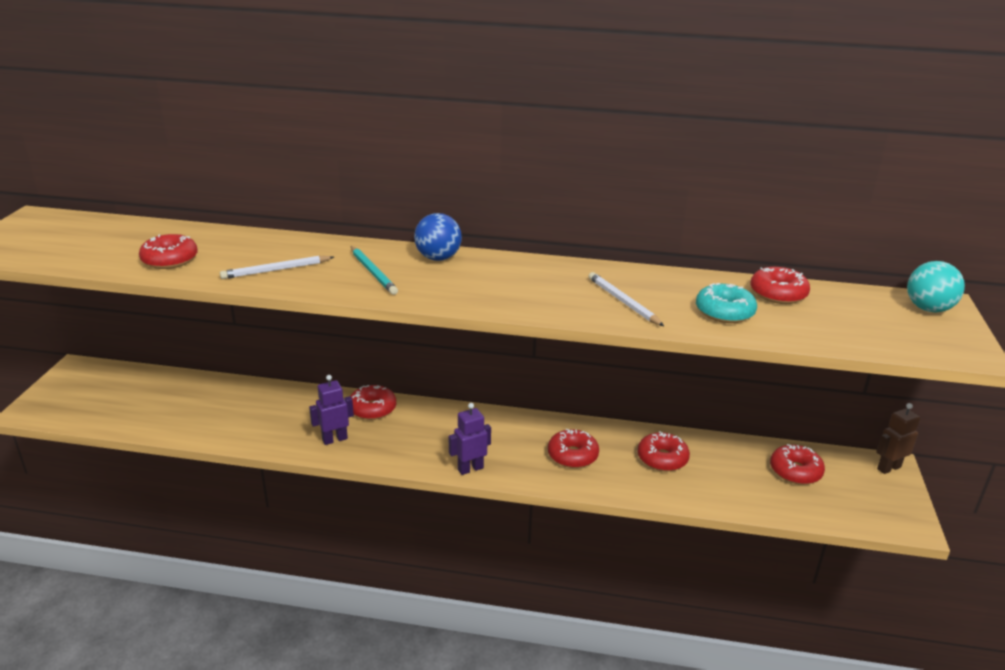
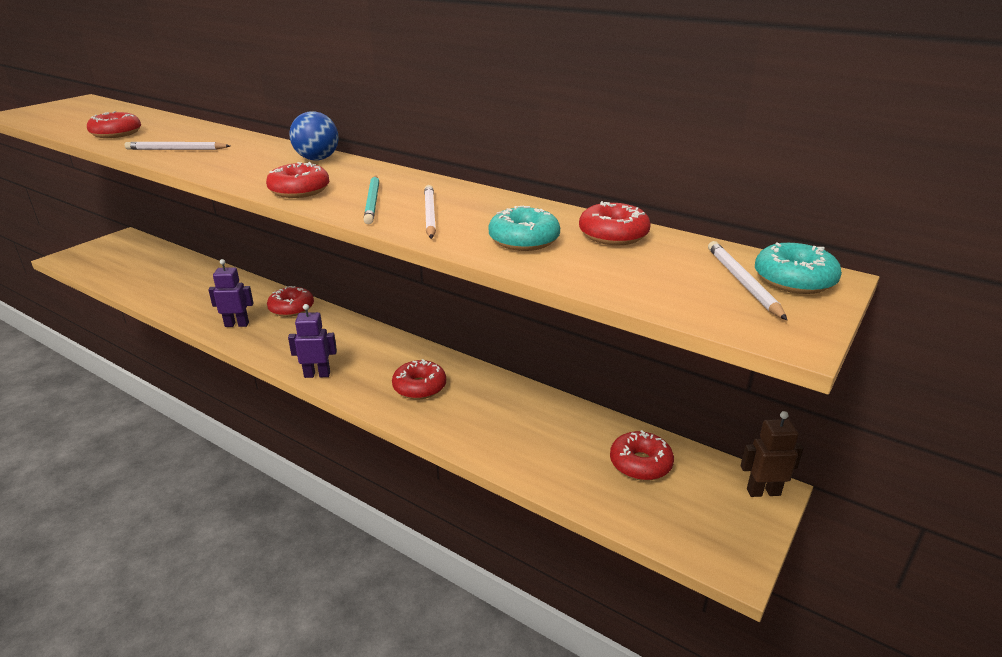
camera: 25 degrees right, 0 degrees up
(373, 272) = (246, 161): turquoise pencil -> turquoise pencil (372, 201)
(662, 459) = (504, 412): red donut -> red donut (299, 190)
(902, 318) = (742, 282): none -> white pencil
(928, 309) = (794, 280): turquoise ball -> turquoise donut

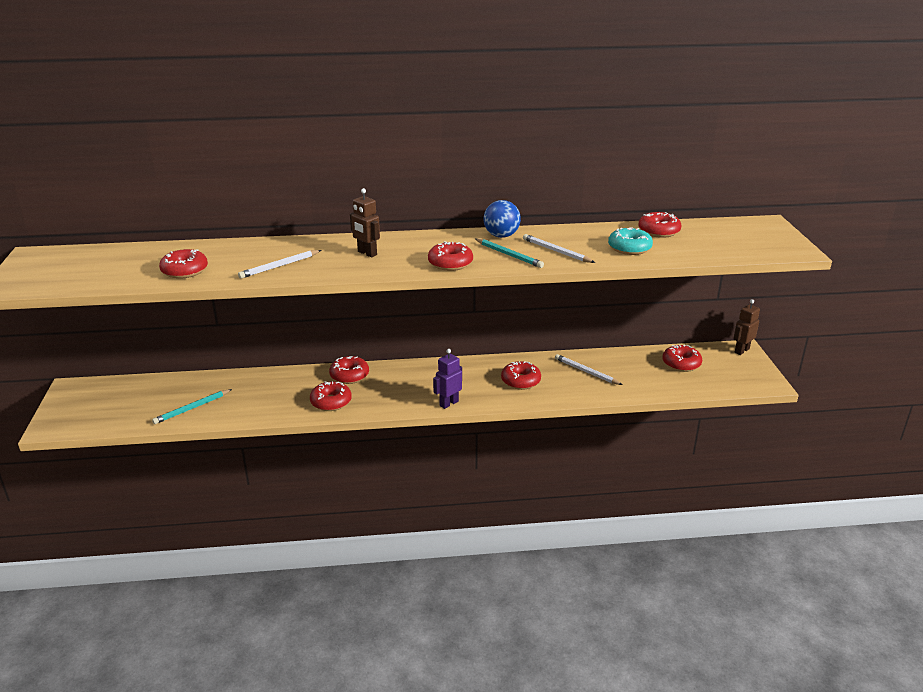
camera: 40 degrees left, 0 degrees up
(150, 283) = (192, 408): none -> turquoise pencil
(237, 324) = (331, 402): purple robot -> red donut
(261, 160) = (367, 253): none -> brown robot
(317, 159) = (401, 240): blue ball -> blue ball (501, 236)
(742, 282) = (746, 235): white pencil -> white pencil (586, 372)
(794, 280) = (760, 227): turquoise donut -> none

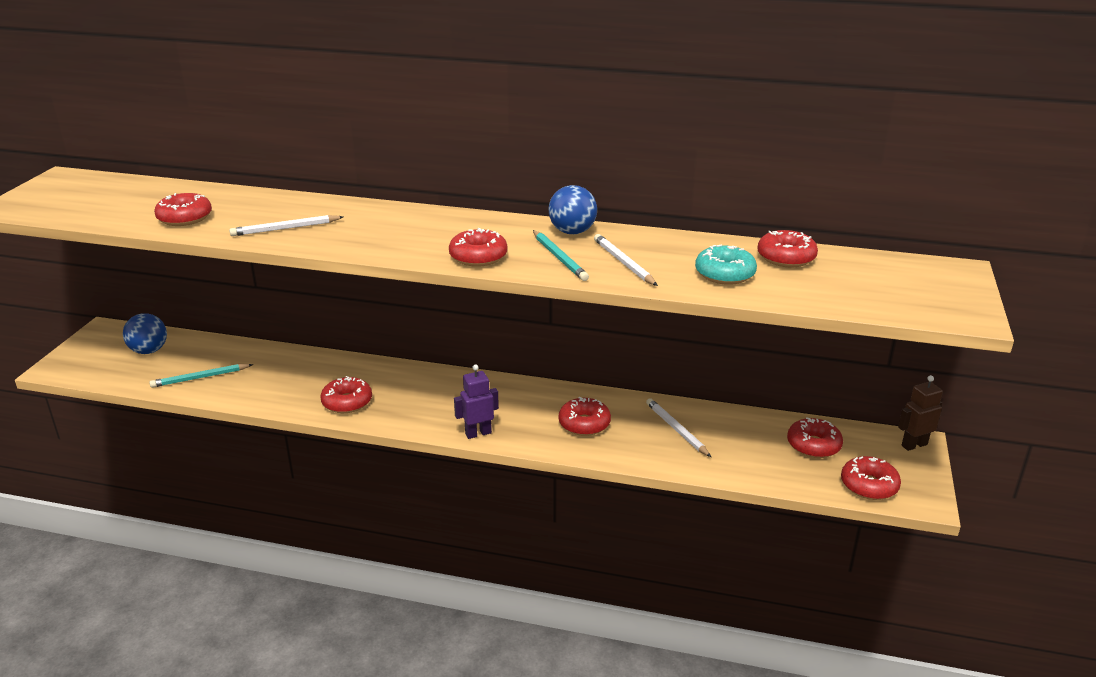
camera: 20 degrees right, 0 degrees up
(128, 396) = (149, 351): none -> blue ball
(349, 375) = (389, 375): red donut -> red donut (869, 485)
(367, 253) = (394, 229): brown robot -> none

